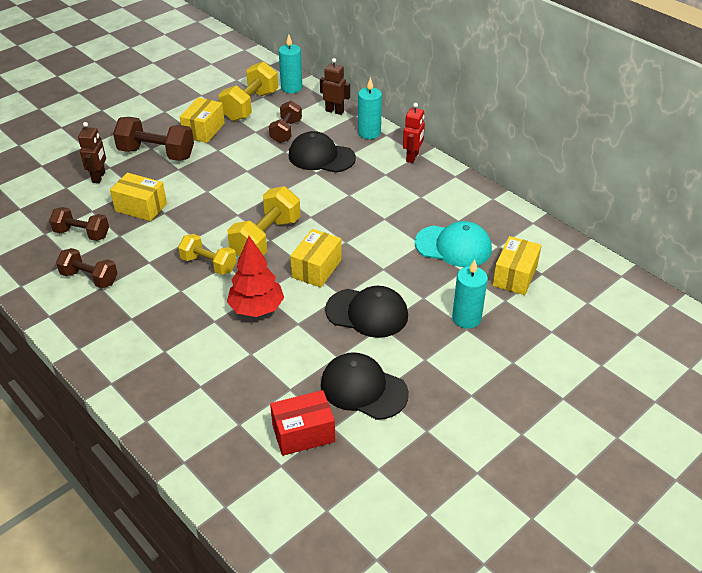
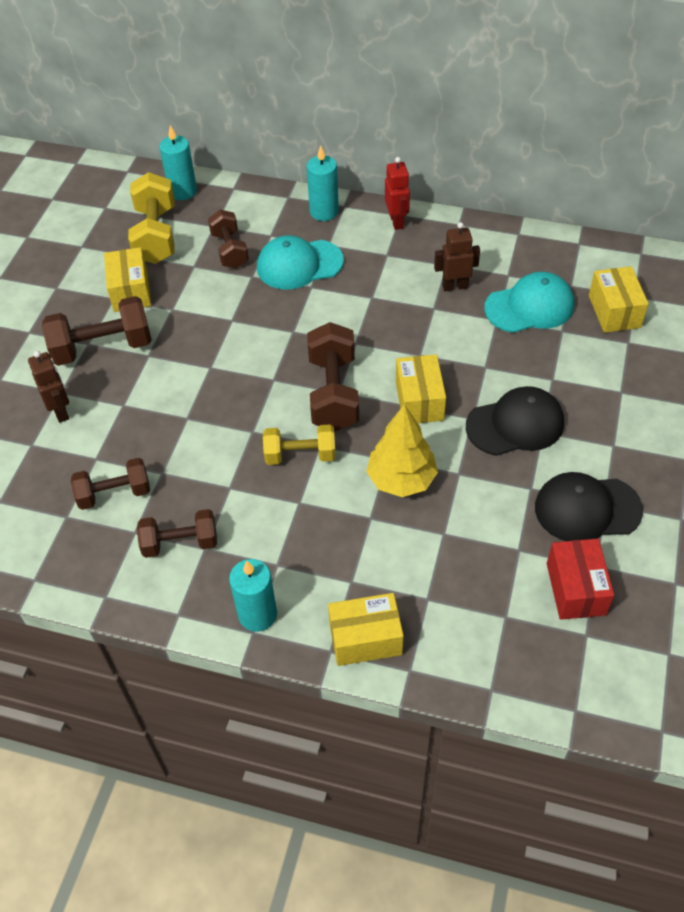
camera: 30 degrees left, 10 degrees up
(141, 207) = (152, 425): yellow box -> yellow box (365, 638)
(256, 308) = (401, 479): red tree -> yellow tree
(266, 239) = (333, 393): yellow dumbbell -> brown dumbbell
(303, 433) = (576, 589): red box -> red box turned 45 degrees counterclockwise
(321, 157) = (299, 264): black cap -> turquoise cap
(334, 111) = (260, 200): brown robot -> brown robot (455, 286)
(466, 318) = (611, 380): turquoise candle -> turquoise candle (257, 614)

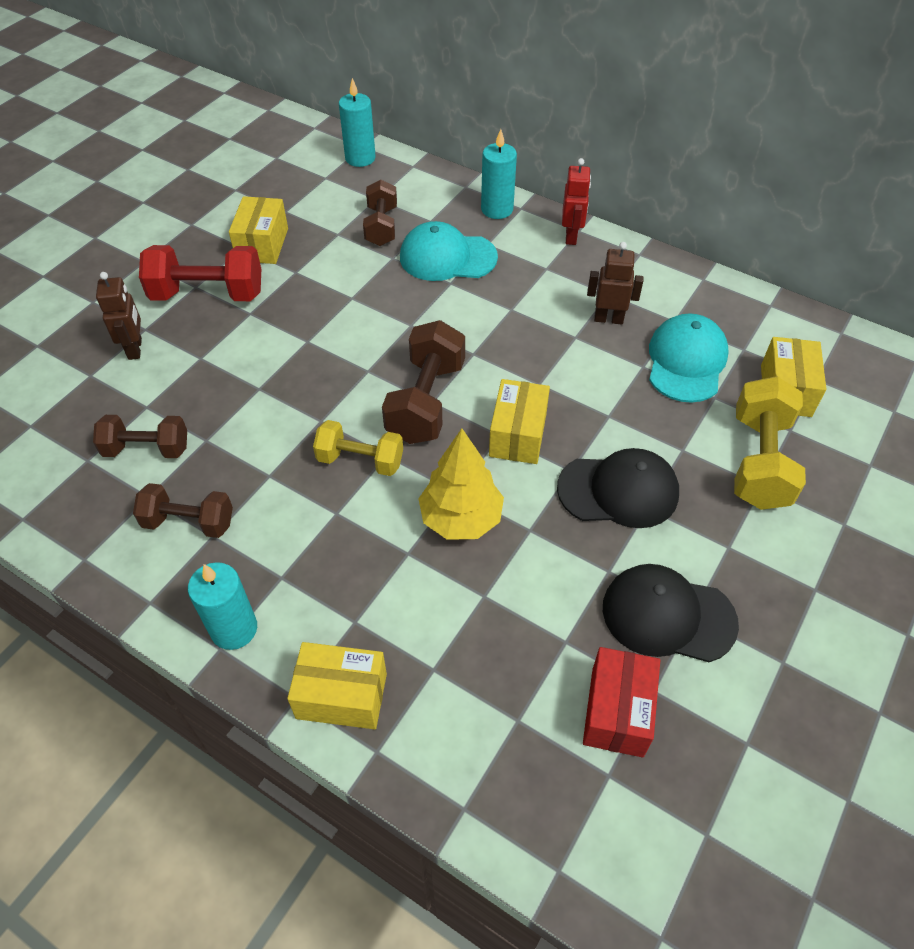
camera: 15 degrees right, 0 degrees up
(103, 348) = (208, 294): brown dumbbell -> red dumbbell
(156, 235) = (313, 195): yellow dumbbell -> yellow dumbbell (759, 461)
(530, 307) = (686, 361): turquoise cap -> turquoise cap turned 75 degrees counterclockwise

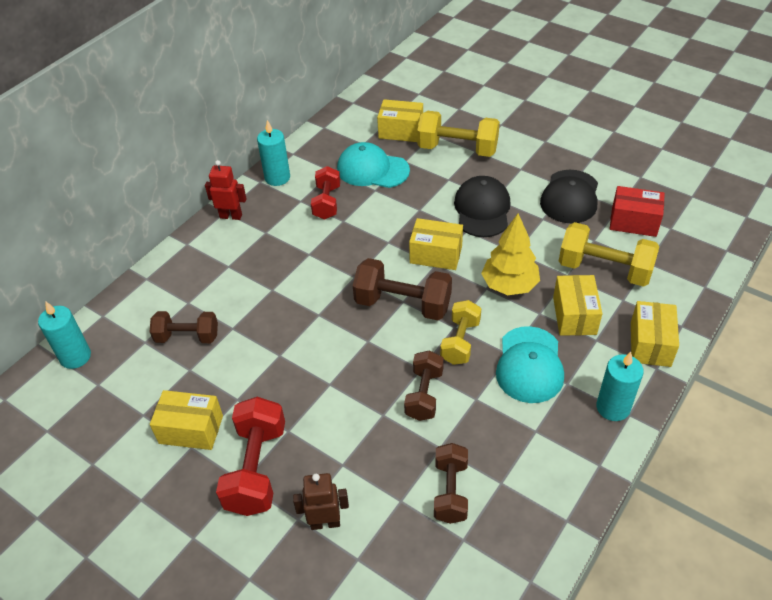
camera: 85 degrees left, 5 degrees down
(189, 522) = (524, 448): brown dumbbell -> brown dumbbell (424, 394)
(402, 597) = (574, 315): none -> yellow box
(447, 257) = (240, 291): turquoise cap -> turquoise cap (529, 365)
(497, 209) = (185, 258): turquoise candle -> turquoise candle (277, 178)
(498, 649) = (604, 269): none -> yellow dumbbell
(608, 319) = (327, 202): brown robot -> red dumbbell

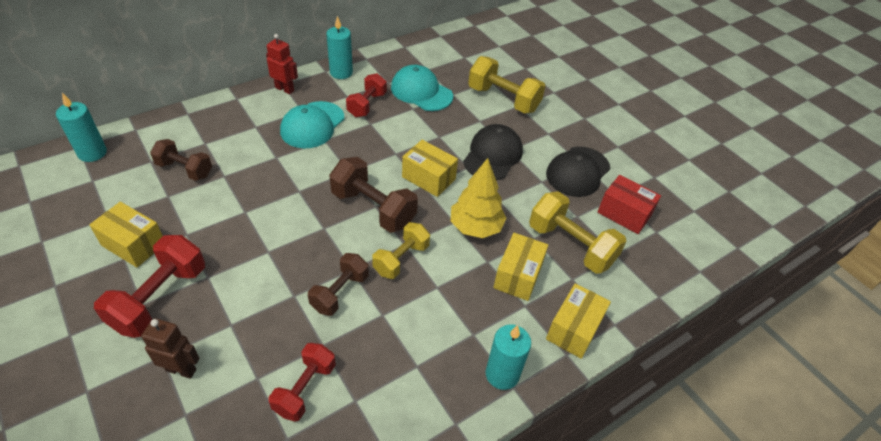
camera: 15 degrees right, 0 degrees up
(401, 131) = (464, 70): yellow box -> none
(450, 491) = (305, 389): brown dumbbell -> red dumbbell
(529, 365) = (449, 304): turquoise cap -> turquoise cap (312, 125)

